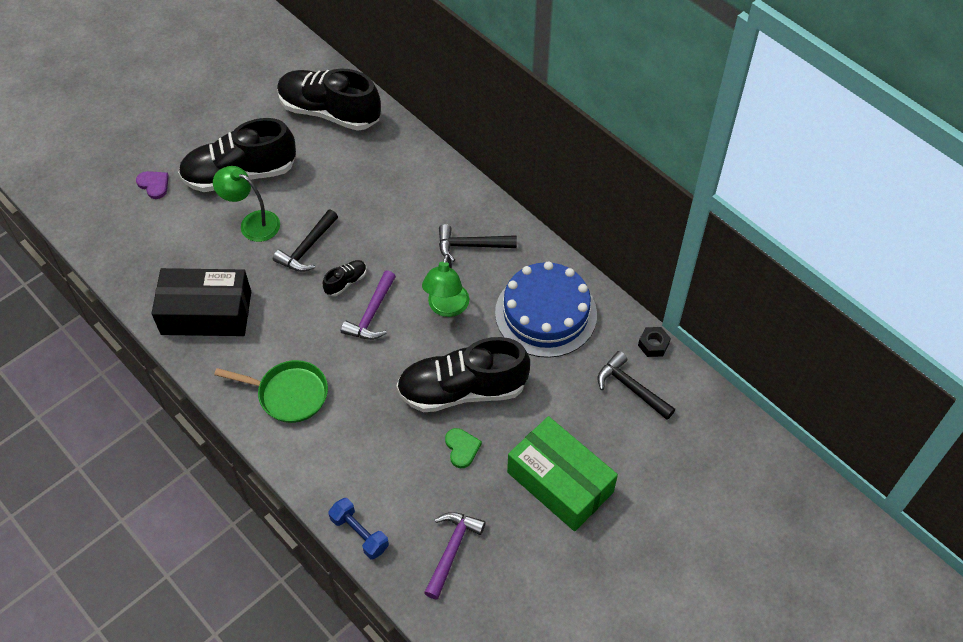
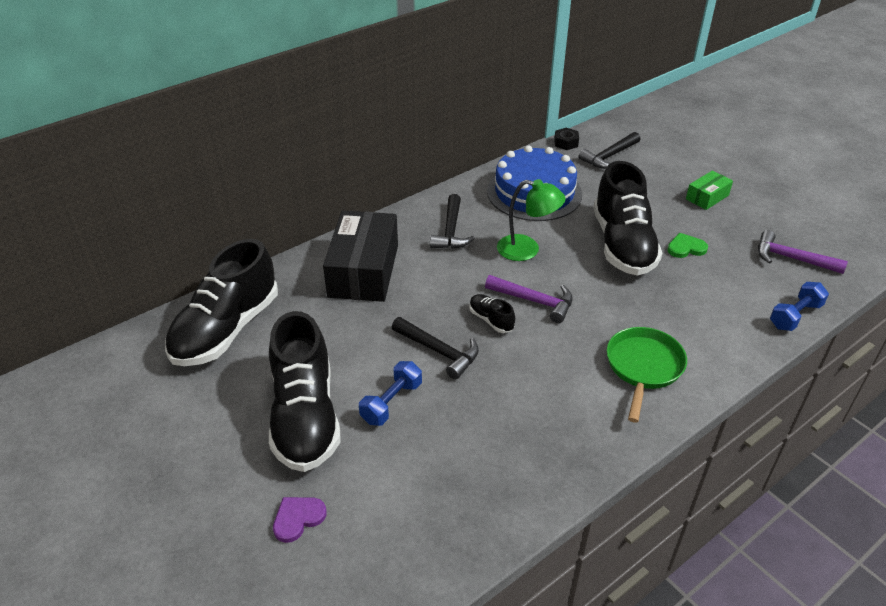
camera: 85 degrees left, 15 degrees down
(206, 313) = (532, 447): black box -> black box (363, 270)
(252, 223) = (391, 402): green lamp -> blue dumbbell
(560, 482) = (707, 197): green box -> green box, size x0.49

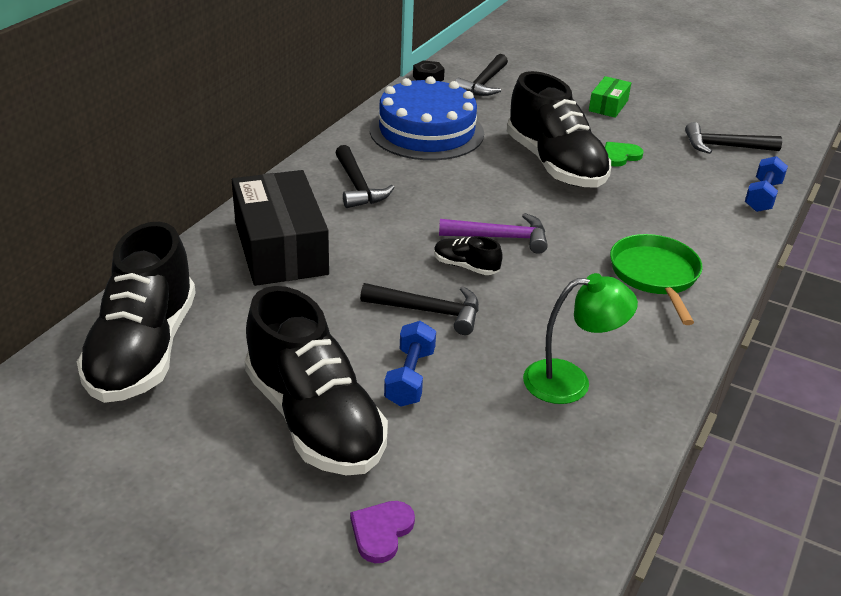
camera: 25 degrees left, 5 degrees down
(527, 250) = (457, 189): green lamp -> green lamp (570, 381)
(791, 258) = (724, 146): purple hammer -> black hammer

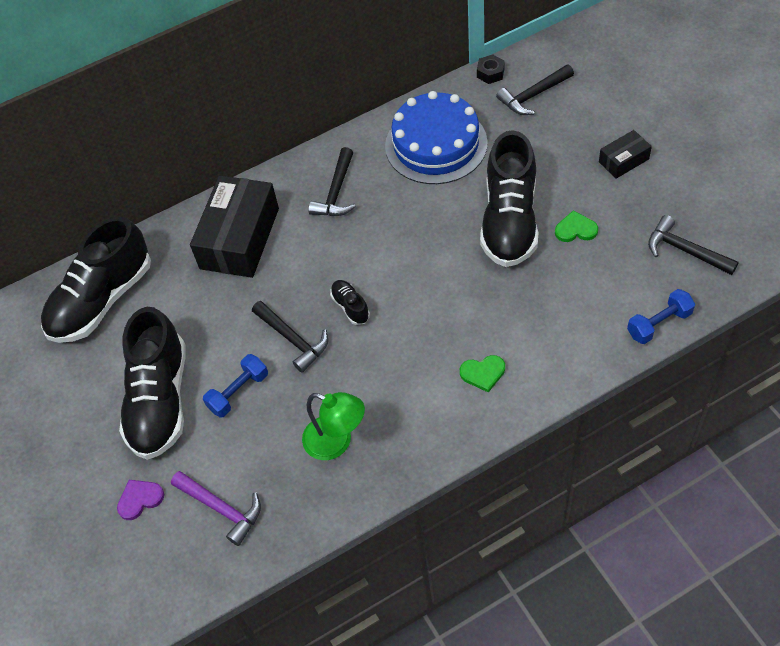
camera: 40 degrees right, 20 degrees up
(500, 238) = (399, 287): purple hammer -> purple hammer (222, 509)
(608, 106) = (623, 160): green box -> black box
(655, 276) = (483, 373): green pan -> green heart

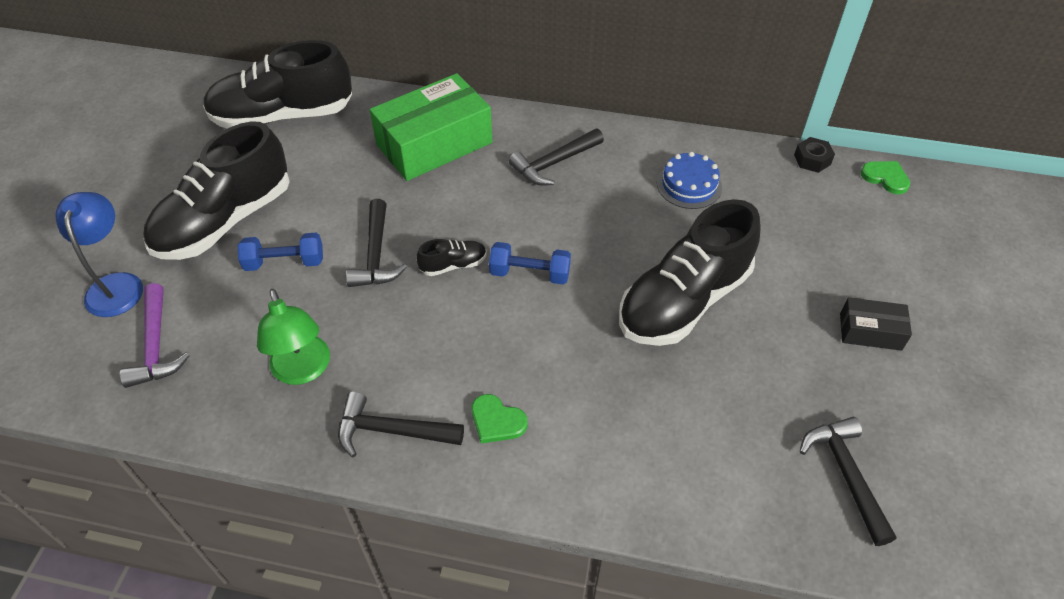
camera: 35 degrees right, 5 degrees down
(140, 499) = (116, 285): purple heart -> blue lamp
(239, 238) = (434, 144): black box -> green box
(350, 307) = (453, 265): black shoe -> black shoe turned 60 degrees clockwise
(436, 144) = (689, 185): blue cake -> blue cake, size x0.52
(533, 96) = (835, 206): black hammer -> black hammer (391, 431)
(575, 229) = (743, 359): green heart -> green heart (885, 178)
(659, 324) = (732, 527): blue dumbbell -> blue dumbbell (530, 273)

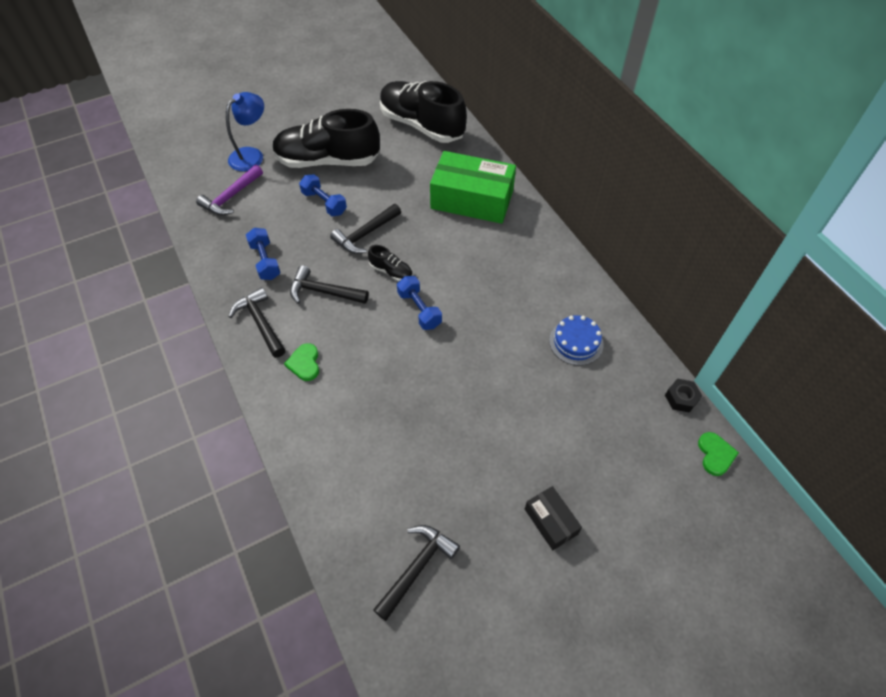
camera: 50 degrees right, 5 degrees up
(303, 370) = (265, 261): green lamp -> blue dumbbell
(554, 163) = (518, 263): black hammer -> black hammer (323, 292)
(684, 301) = (473, 399): black shoe -> none

